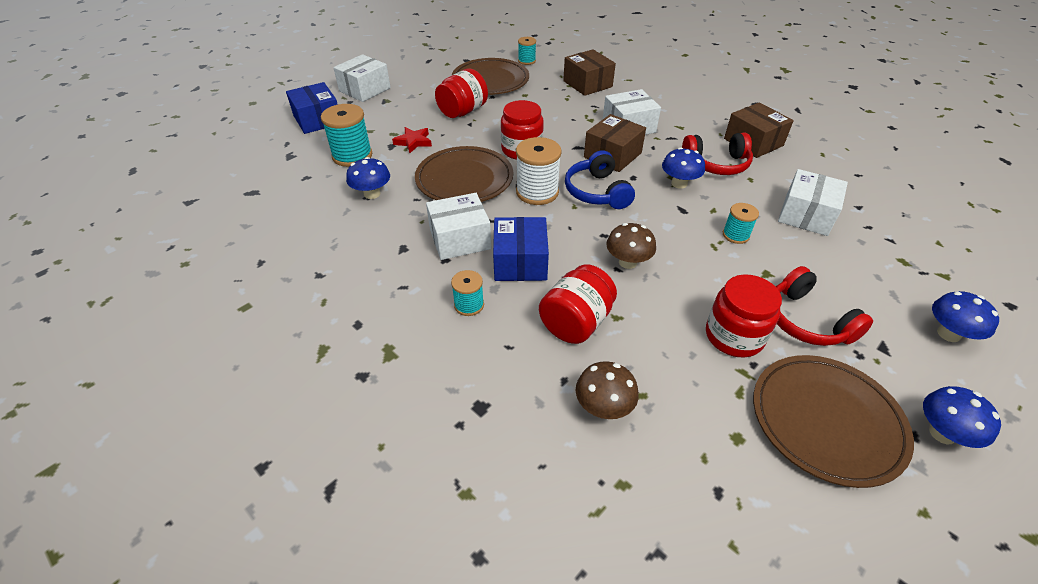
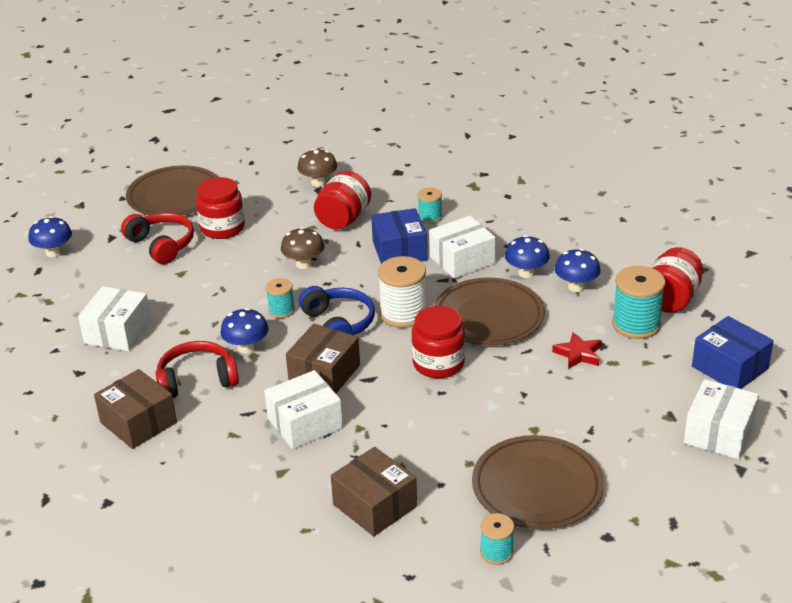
camera: 170 degrees right, 10 degrees down
(463, 111) = (544, 413): red jar -> red jar (670, 299)
(735, 235) = (198, 301): turquoise spool -> turquoise spool (281, 310)
(942, 433) = (103, 201): blue mushroom -> blue mushroom (526, 273)

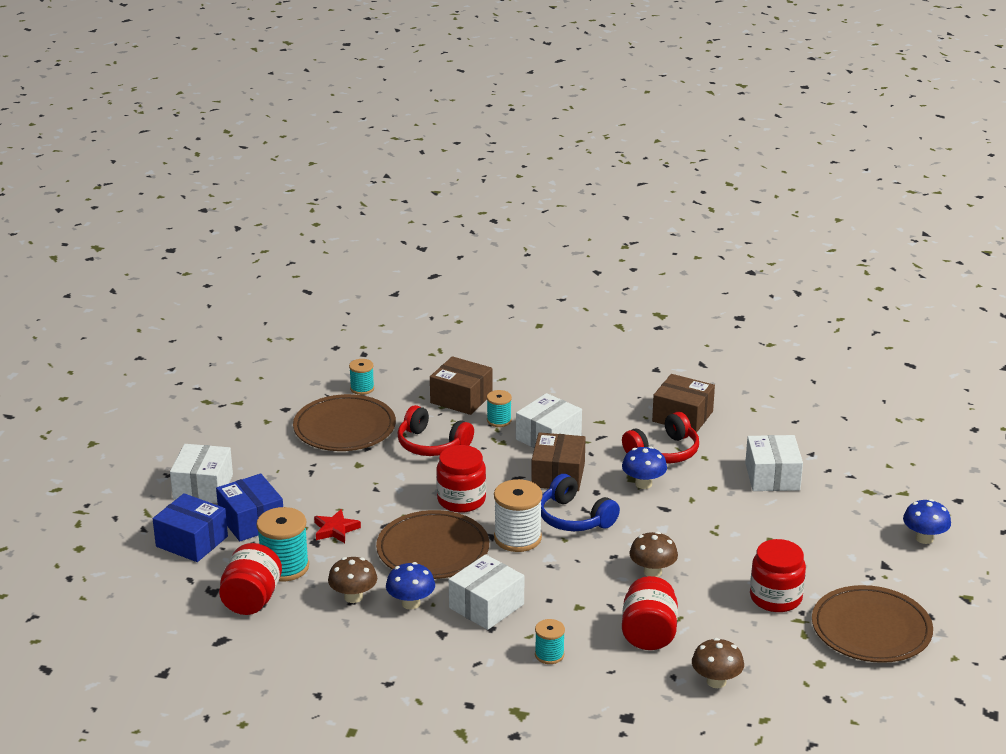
camera: 160 degrees right, 5 degrees down
(161, 245) = (821, 566): red headphones -> red headphones (432, 444)
(281, 310) = (638, 521): turquoise spool -> turquoise spool (499, 420)
(399, 251) = (560, 605): blue box -> blue box (251, 521)
(576, 286) = (353, 597): blue mushroom -> brown mushroom

